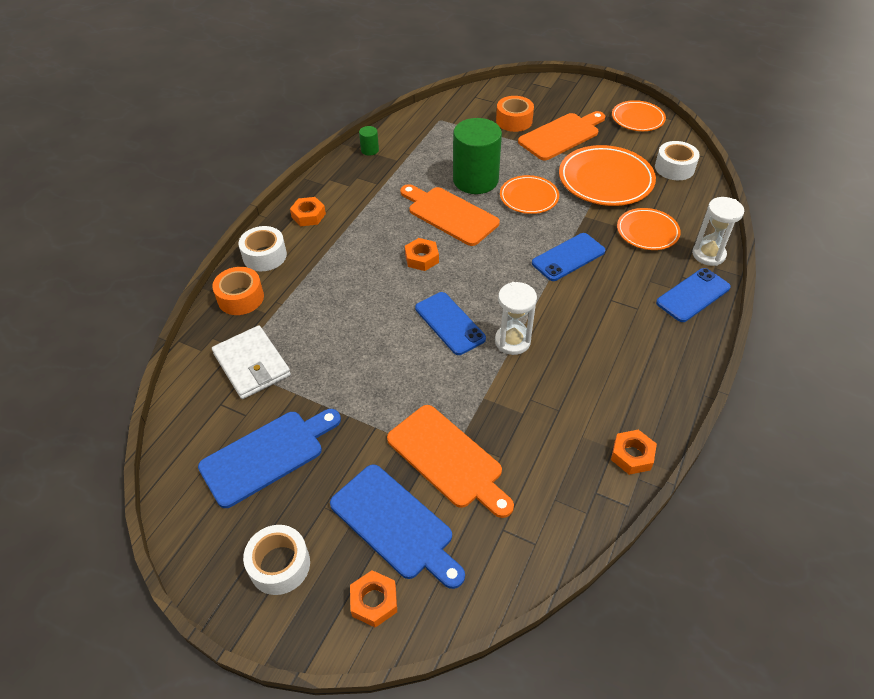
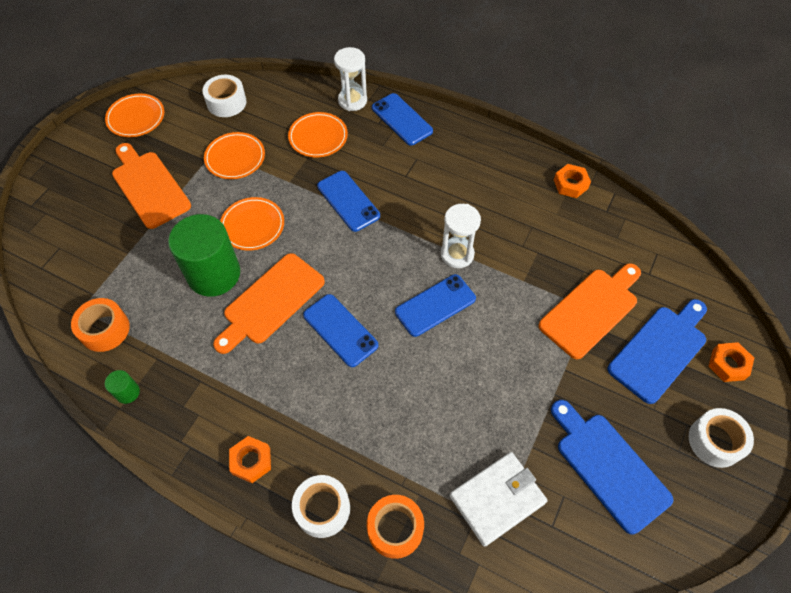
camera: 90 degrees left, 10 degrees up
(422, 258) = (340, 330): orange nut -> blue phone
(514, 121) = (107, 229): orange tape -> orange tape (105, 329)
(605, 180) = (235, 158): orange plate -> orange plate, size x0.61

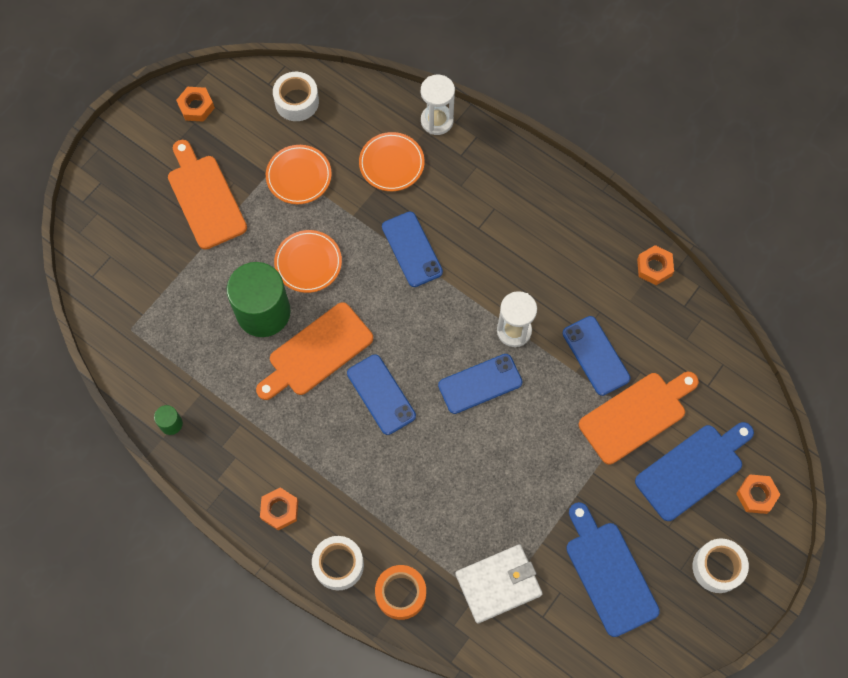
camera: 10 degrees right, 10 degrees up
(105, 329) = (152, 355): orange tape -> none
(136, 118) = (196, 107): orange plate -> orange nut
(402, 119) = (487, 155): blue phone -> blue phone (595, 355)

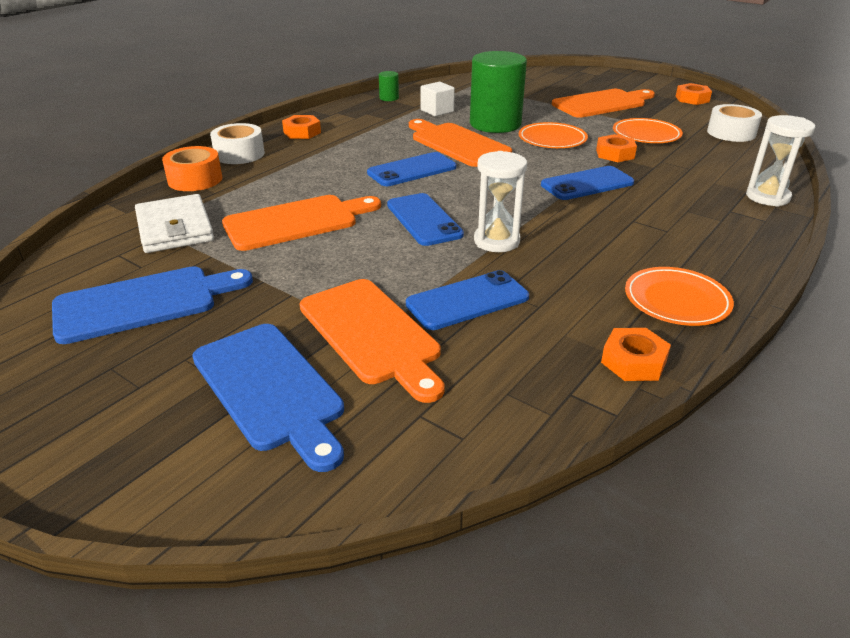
camera: 90 degrees right, 35 degrees down
(219, 370) = (437, 111): none -> white cube
(391, 163) = (690, 174): orange plate -> orange plate (676, 300)
(485, 485) = (296, 222): none -> orange cutting board
(717, 567) = (91, 409): white tape -> none
(756, 495) = (197, 469): orange nut -> orange nut (615, 154)

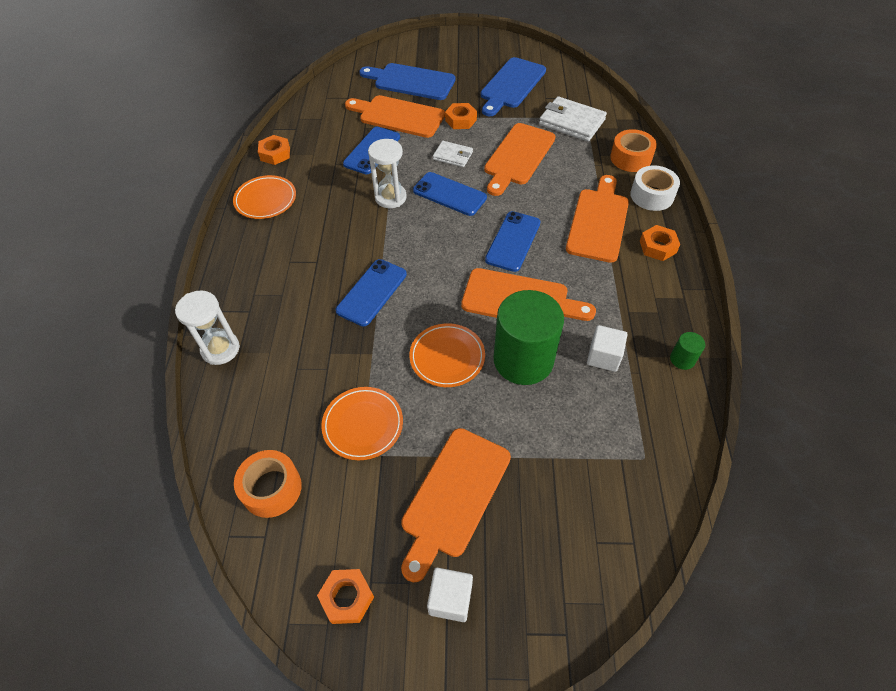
camera: 145 degrees right, 20 degrees up
(317, 156) = (598, 222): none -> orange cutting board
(367, 252) = (453, 156): none -> white wallet
(615, 154) = (374, 359): orange nut -> orange nut (460, 120)
(631, 87) = (450, 599): none -> white cube
(731, 133) = (271, 488): white tape -> orange tape

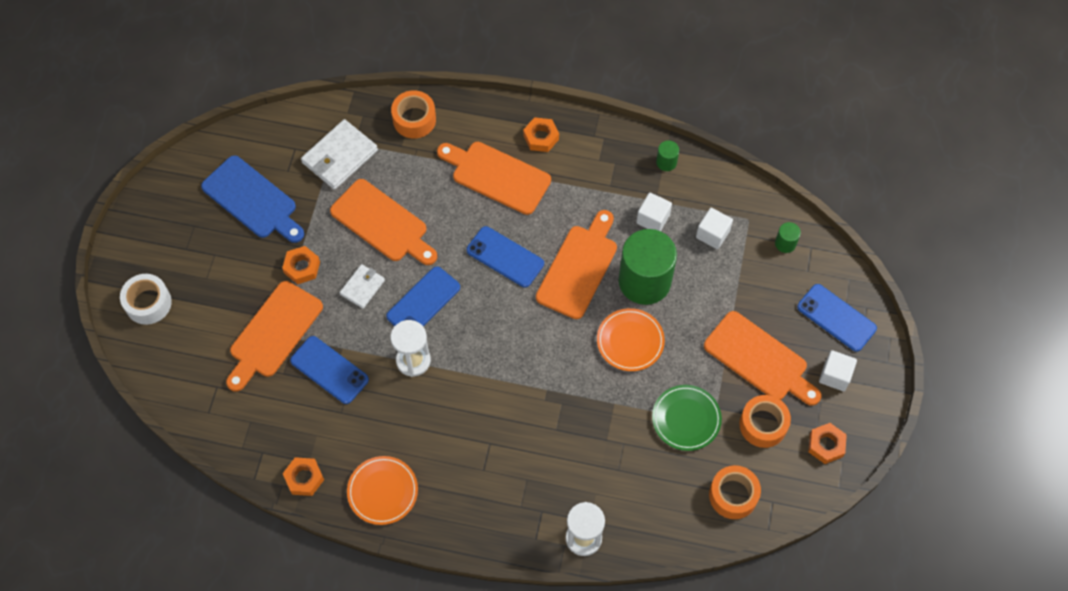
camera: 80 degrees left, 10 degrees up
(363, 425) = (686, 419): orange plate -> green plate
(366, 512) = (763, 425): none -> orange tape
(372, 292) = (542, 395): blue phone -> blue phone (836, 318)
(411, 81) = (208, 309): blue cutting board -> none
(607, 420) = (712, 234): none -> white cube
(627, 508) = (785, 243): none -> green cylinder
(652, 195) = (473, 119): white tape -> white tape (148, 303)

